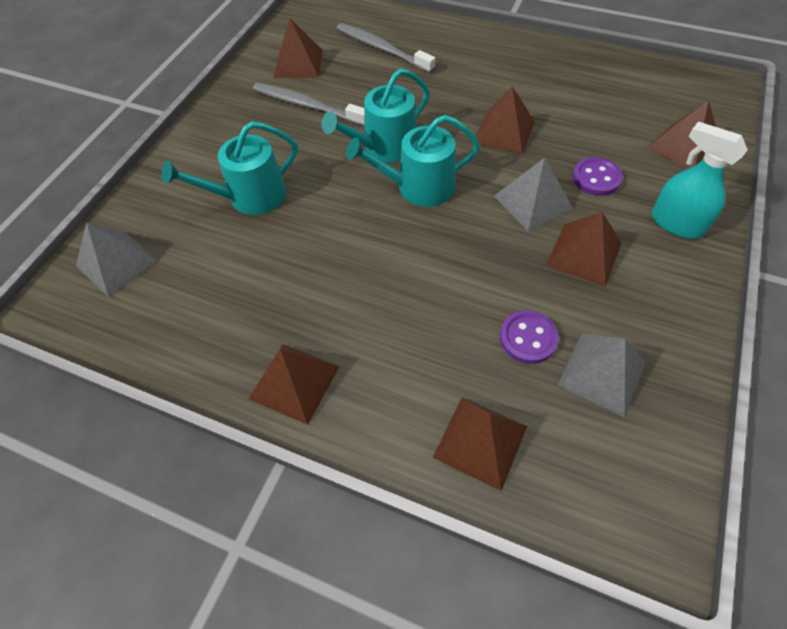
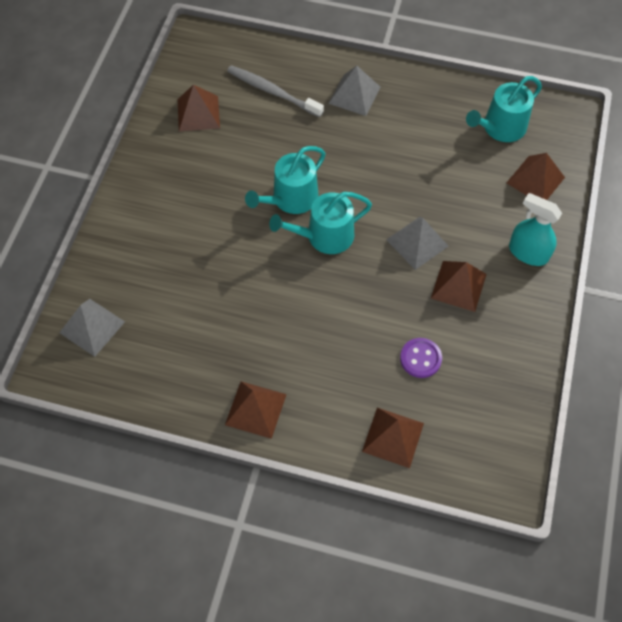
camera: 10 degrees left, 5 degrees up
(250, 197) = (187, 257): turquoise watering can -> turquoise watering can (500, 128)
(307, 105) = (215, 160): grey toothbrush -> none
(504, 132) = (389, 176): brown pyramid -> none
(596, 178) = (466, 216): purple button -> none
(602, 373) = (473, 380): grey pyramid -> grey pyramid (354, 95)

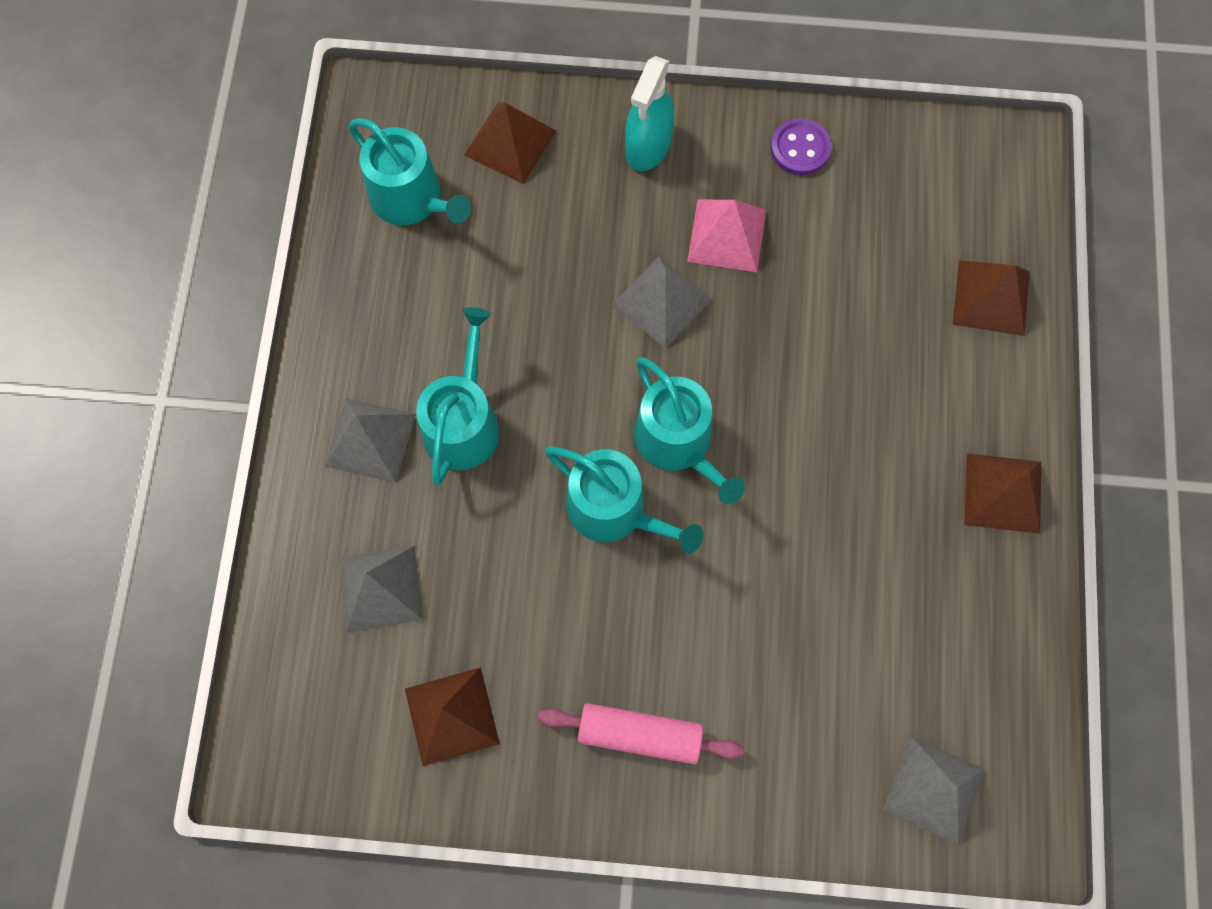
camera: 100 degrees left, 10 degrees up
(165, 191) = (639, 735): none -> pink rolling pin
(272, 91) = (380, 588): grey toothbrush -> grey pyramid
(357, 136) = (463, 422): none -> turquoise watering can
(420, 358) = (861, 275): purple button -> purple button (800, 148)
(458, 286) = (727, 235): brown pyramid -> pink pyramid

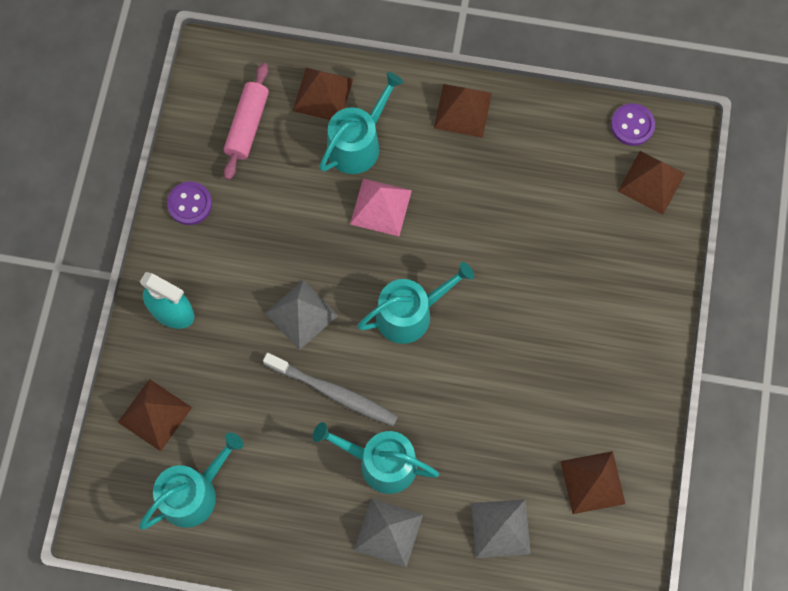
camera: 85 degrees left, 0 degrees up
(556, 354) = (334, 393): none -> grey toothbrush
(614, 510) = (455, 361): turquoise watering can -> turquoise watering can (358, 144)
(639, 735) = (610, 358): pink rolling pin -> pink rolling pin (247, 125)
(727, 235) = (254, 263): pink pyramid -> pink pyramid (381, 207)
(934, 789) = (651, 182): grey pyramid -> brown pyramid
(1026, 755) = (632, 125): none -> purple button

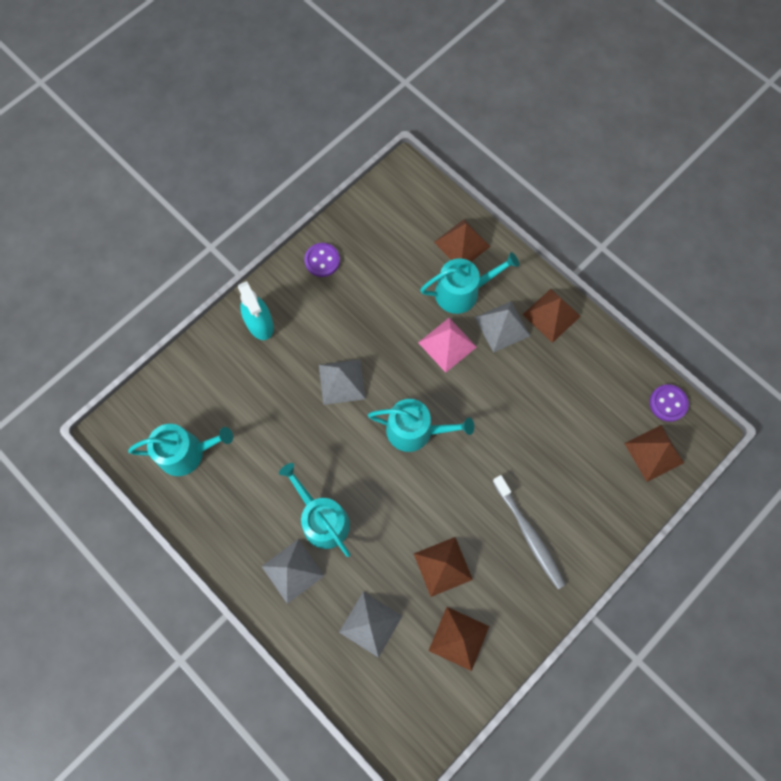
camera: 35 degrees right, 0 degrees up
(155, 414) = (200, 383): brown pyramid -> brown pyramid (443, 566)
(247, 125) = (397, 233): pink rolling pin -> none
(334, 393) = (325, 449): grey toothbrush -> grey toothbrush (529, 535)
(422, 153) = (502, 326): none -> grey pyramid

